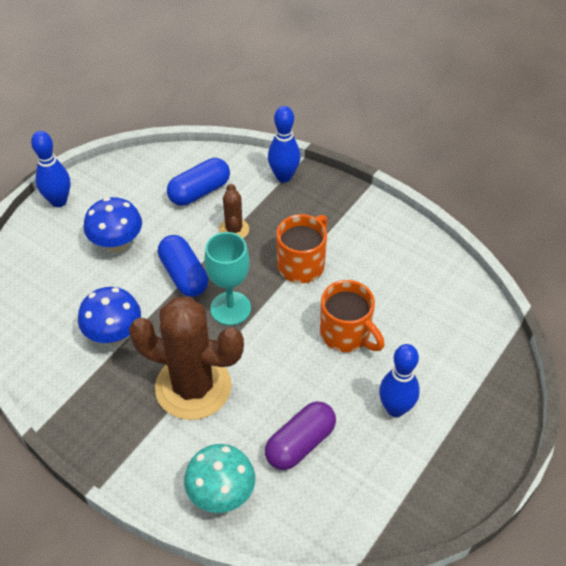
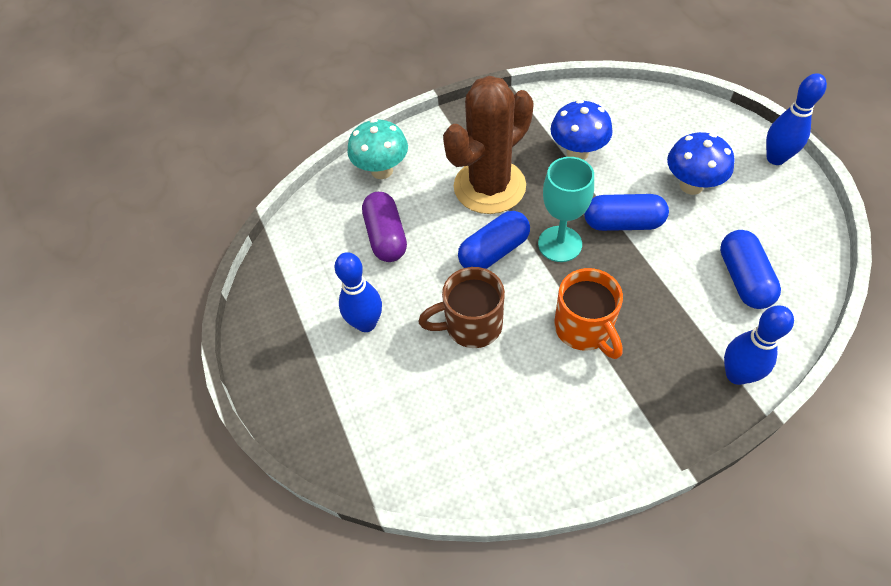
camera: 125 degrees right, 5 degrees up
(234, 229) = (667, 288): brown cactus -> none
(266, 351) = (494, 251): none -> blue capsule
(347, 334) = (471, 325): orange mug -> brown mug

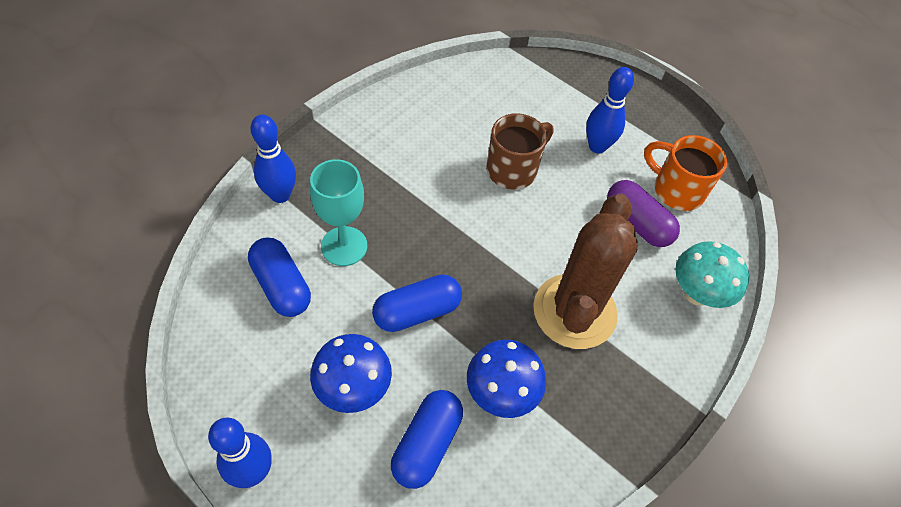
camera: 145 degrees right, 0 degrees up
(494, 251) = (530, 239): blue capsule -> blue capsule (427, 444)
(560, 244) = (471, 267): turquoise goblet -> turquoise goblet (344, 246)
(584, 329) = (418, 194): orange mug -> orange mug (676, 190)

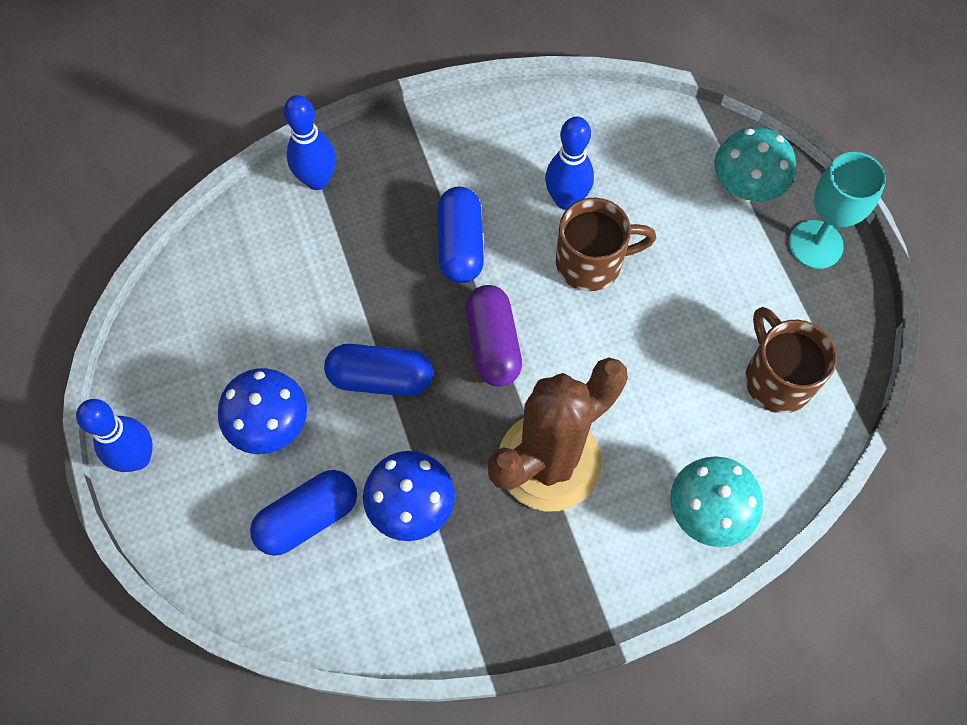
camera: 35 degrees right, 10 degrees up
(282, 286) = (263, 284): blue capsule -> blue capsule (460, 245)
(344, 246) = (349, 269): turquoise goblet -> turquoise goblet (815, 244)
(576, 88) = (745, 189): none -> turquoise mushroom
(597, 146) = (715, 278): blue bowling pin -> blue bowling pin (566, 200)
(637, 223) = (696, 396): purple capsule -> purple capsule (493, 344)
(676, 190) = (776, 378): orange mug -> brown mug

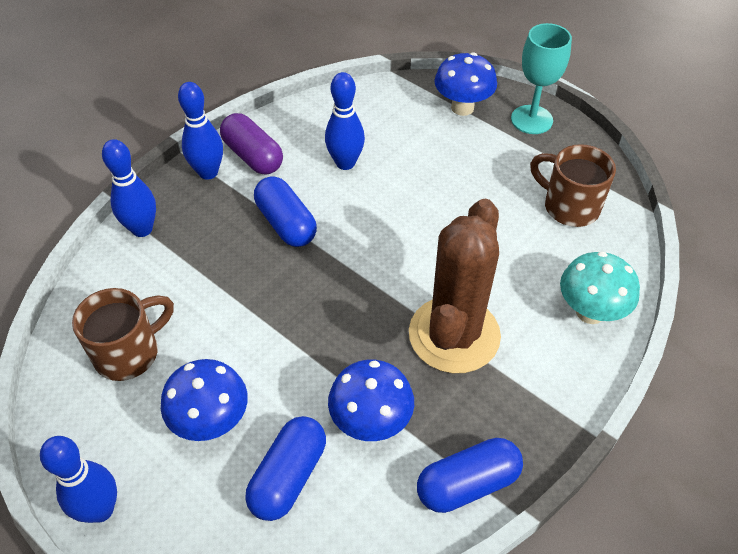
camera: 30 degrees left, 15 degrees down
(380, 378) = (283, 341): blue capsule -> blue capsule (467, 484)
(417, 141) = (208, 172): none -> blue bowling pin
(493, 344) = (356, 276): purple capsule -> purple capsule (253, 156)
(592, 262) = (391, 193): brown mug -> brown mug (129, 352)
(745, 189) = (462, 108): turquoise mushroom -> blue mushroom

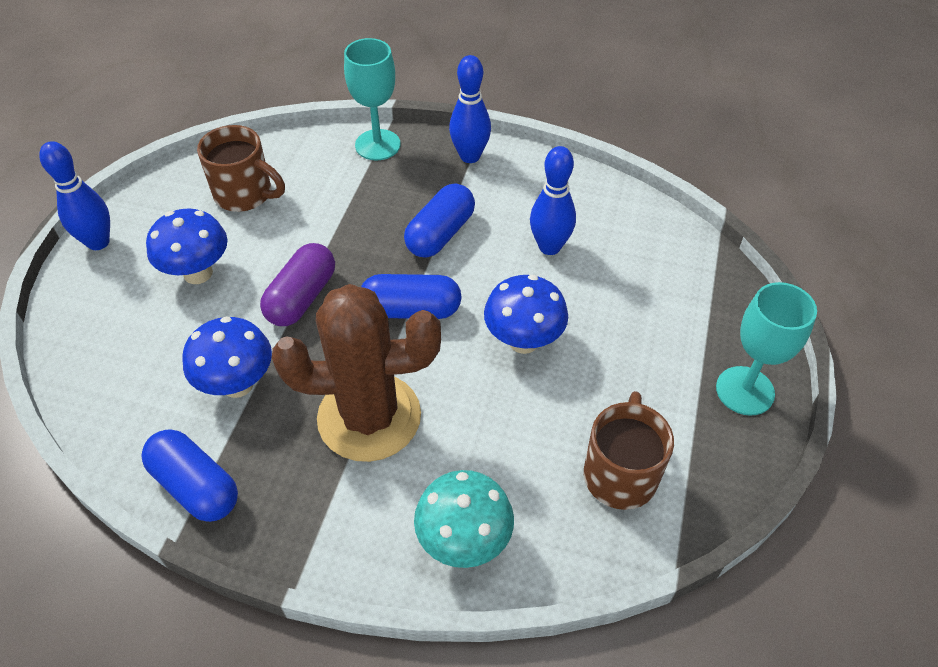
camera: 65 degrees right, 0 degrees up
(142, 229) = (377, 145): blue bowling pin -> turquoise goblet
(253, 156) = (511, 177): purple capsule -> purple capsule (302, 297)
(288, 476) = (162, 345): blue capsule -> blue capsule (411, 310)
(462, 108) = (711, 316): blue mushroom -> blue mushroom (523, 341)

